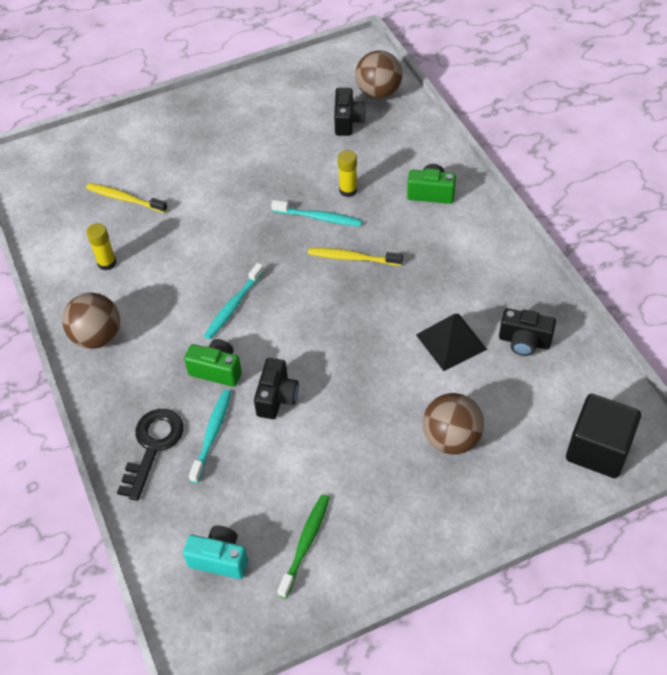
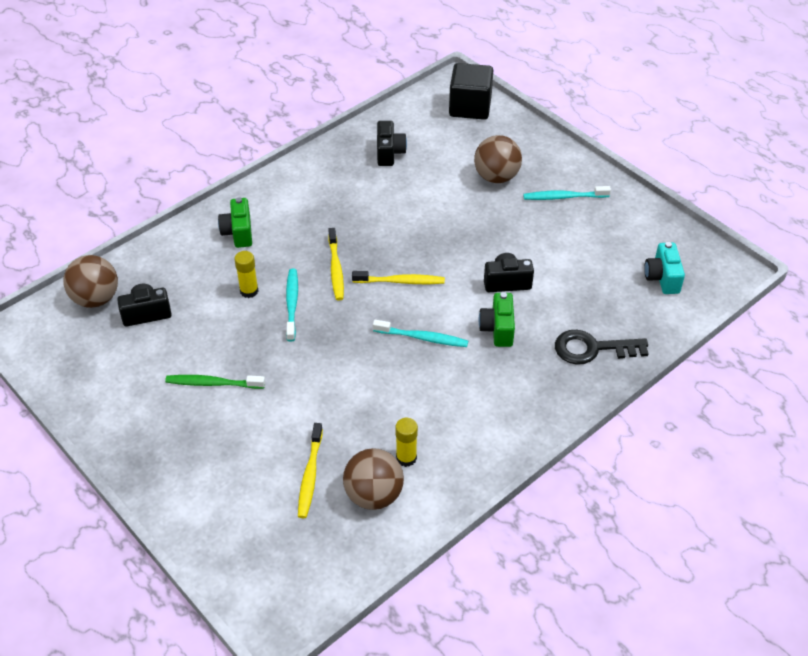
camera: 110 degrees left, 5 degrees down
(97, 337) = (500, 431): brown ball -> brown ball (374, 495)
(212, 434) = (561, 313): turquoise toothbrush -> turquoise toothbrush (564, 197)
(305, 543) = (623, 235): green toothbrush -> green toothbrush (213, 383)
(315, 306) = (400, 281): none -> yellow toothbrush
(451, 342) = (406, 192): black pyramid -> none

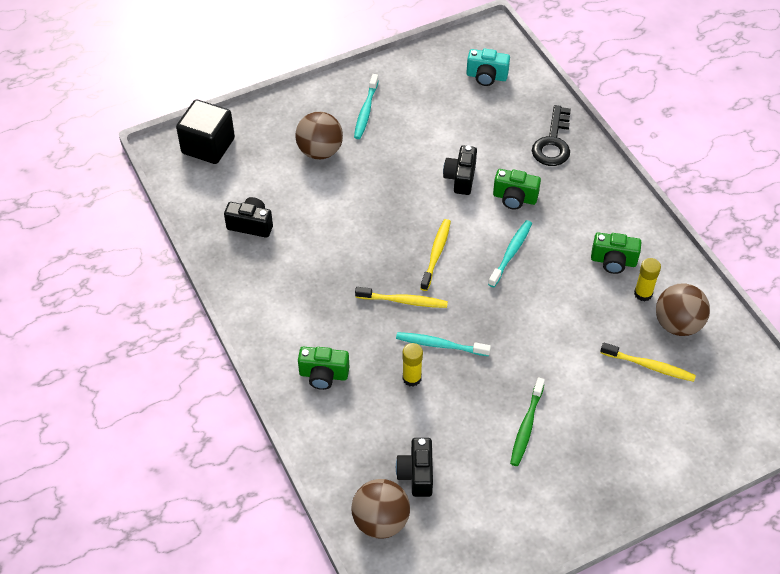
camera: 75 degrees left, 5 degrees up
(442, 425) = (613, 261): none -> green camera

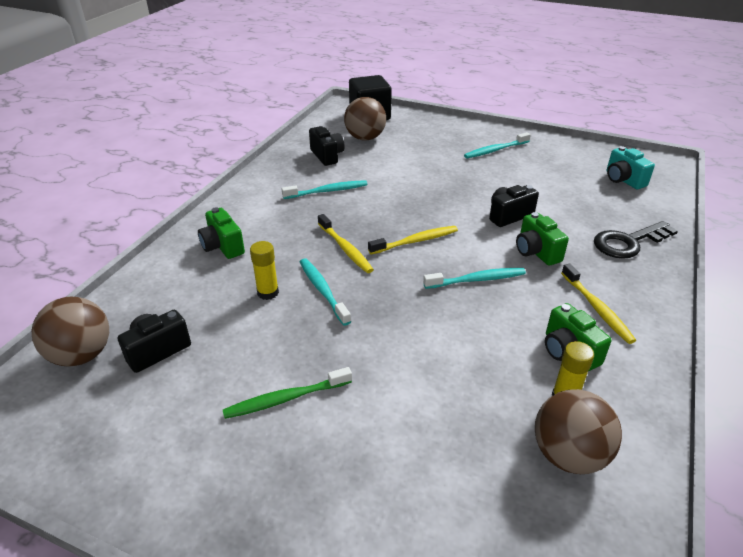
camera: 50 degrees right, 15 degrees down
(311, 261) = (327, 191): none -> turquoise toothbrush
(320, 151) = (430, 150): brown ball -> brown ball (365, 138)
(649, 366) = (478, 462): yellow toothbrush -> yellow toothbrush (597, 308)

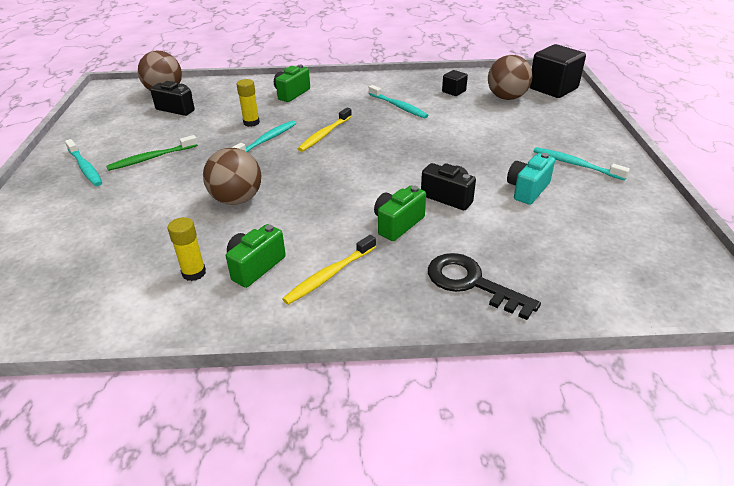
camera: 65 degrees right, 0 degrees up
(286, 399) = (151, 158): green toothbrush -> green toothbrush turned 75 degrees counterclockwise
(327, 156) = (454, 91): black camera -> black cube
(415, 241) = (360, 160): yellow toothbrush -> none
(477, 280) = (327, 200): turquoise toothbrush -> turquoise toothbrush (85, 168)
(568, 455) = (131, 284): brown ball -> brown ball (237, 199)
(623, 180) = (620, 263): turquoise camera -> turquoise camera (527, 190)

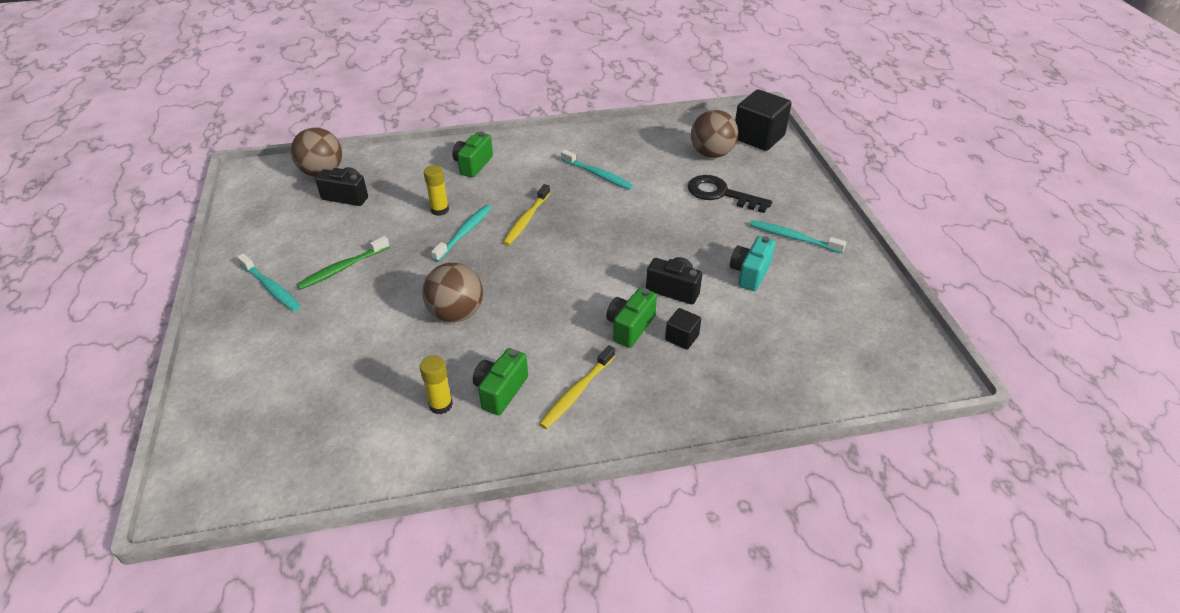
camera: 10 degrees left, 5 degrees up
(454, 91) = (653, 149): black cube -> black cube (682, 338)
(471, 283) = (713, 386): black key -> black key (721, 194)

